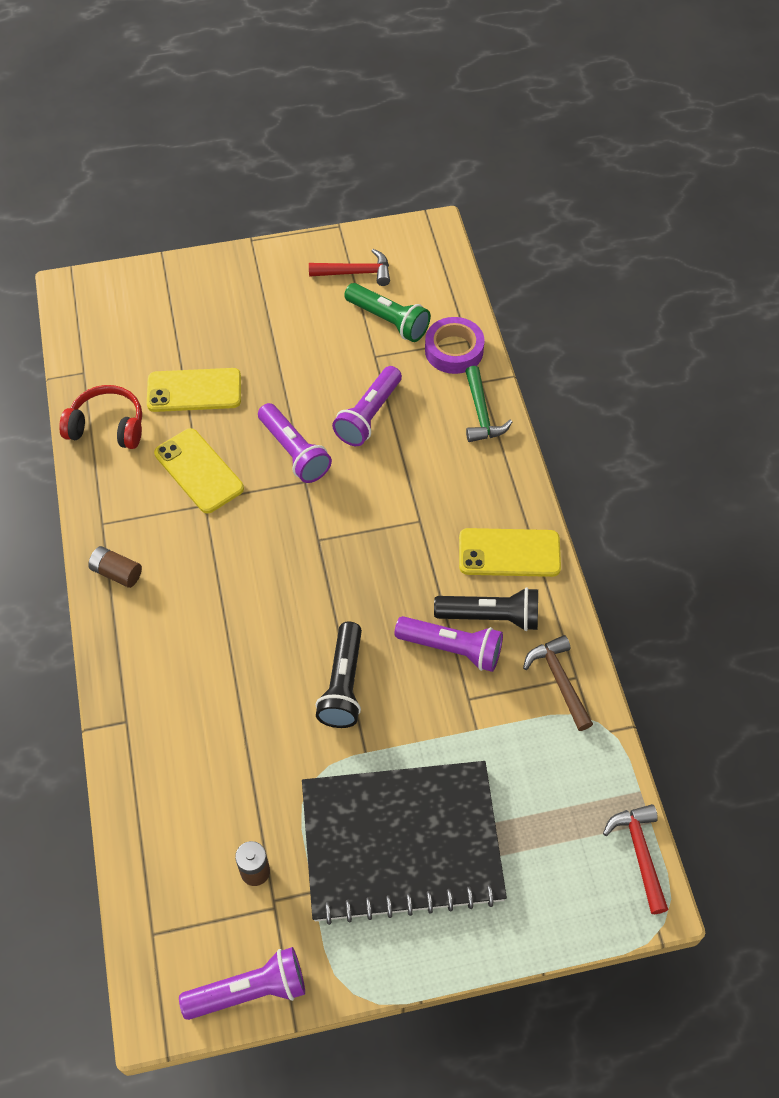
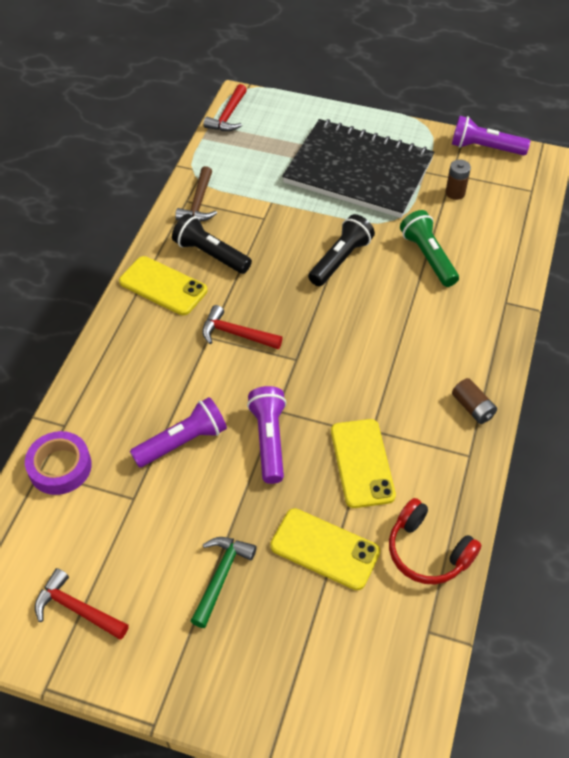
camera: 150 degrees left, 5 degrees down
(388, 321) = (91, 531): green flashlight -> green flashlight (428, 257)
(395, 537) = (236, 334): none -> red hammer
(452, 649) = (252, 248): purple flashlight -> none
(481, 413) = (89, 397): green hammer -> green hammer (221, 576)

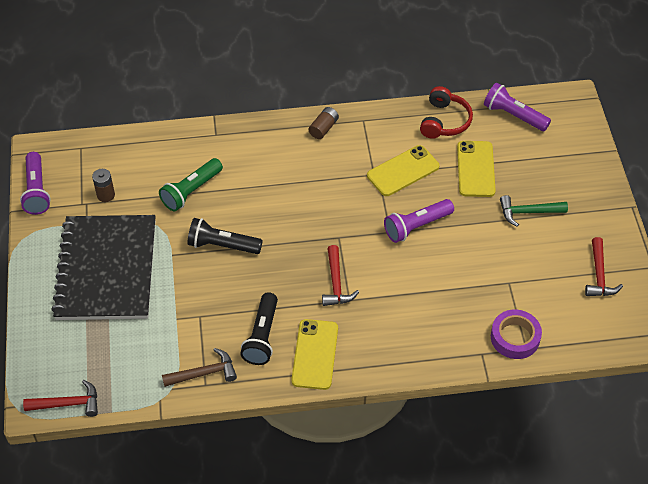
camera: 115 degrees left, 0 degrees up
(183, 442) = (449, 274): purple flashlight -> purple flashlight (513, 115)

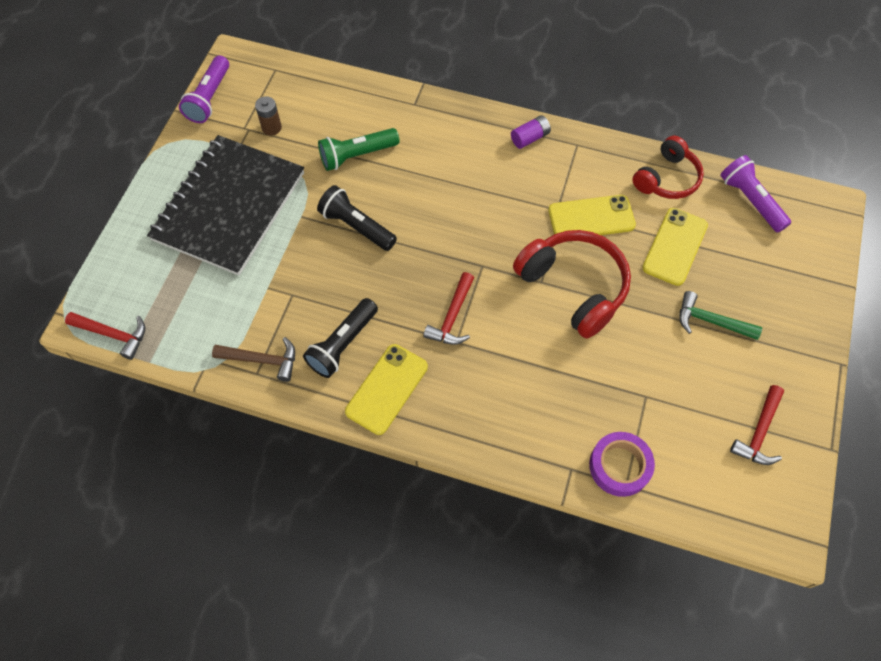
camera: 25 degrees right, 10 degrees up
(323, 128) = (529, 138): brown battery -> purple battery
(416, 226) = (574, 287): purple flashlight -> red headphones

